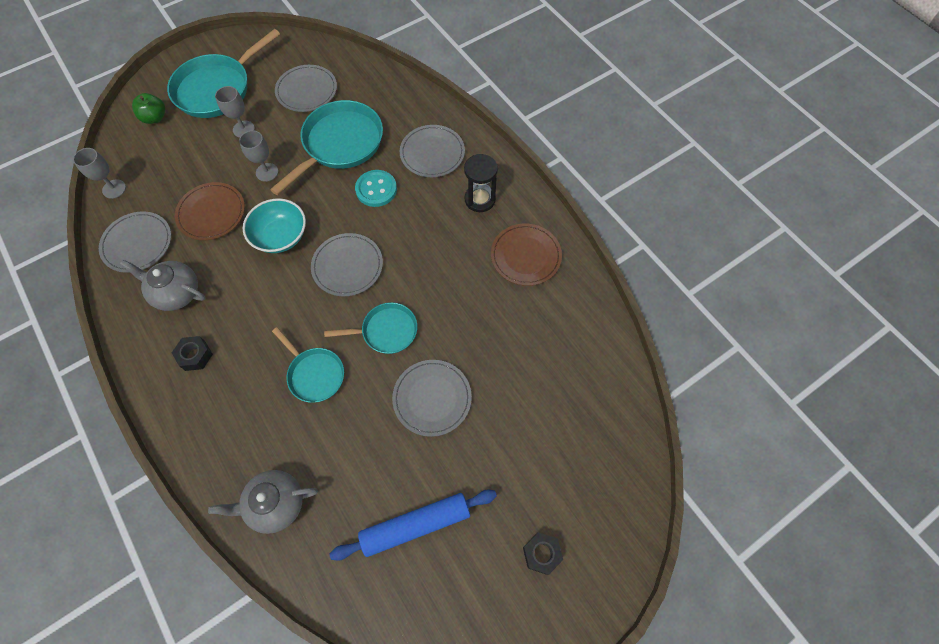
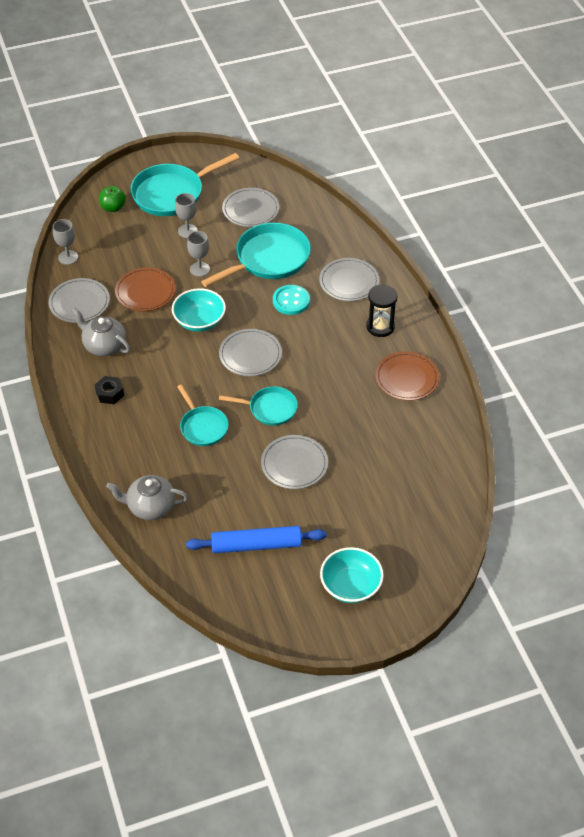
camera: 15 degrees right, 15 degrees down
(541, 553) = (351, 586): black nut -> turquoise bowl

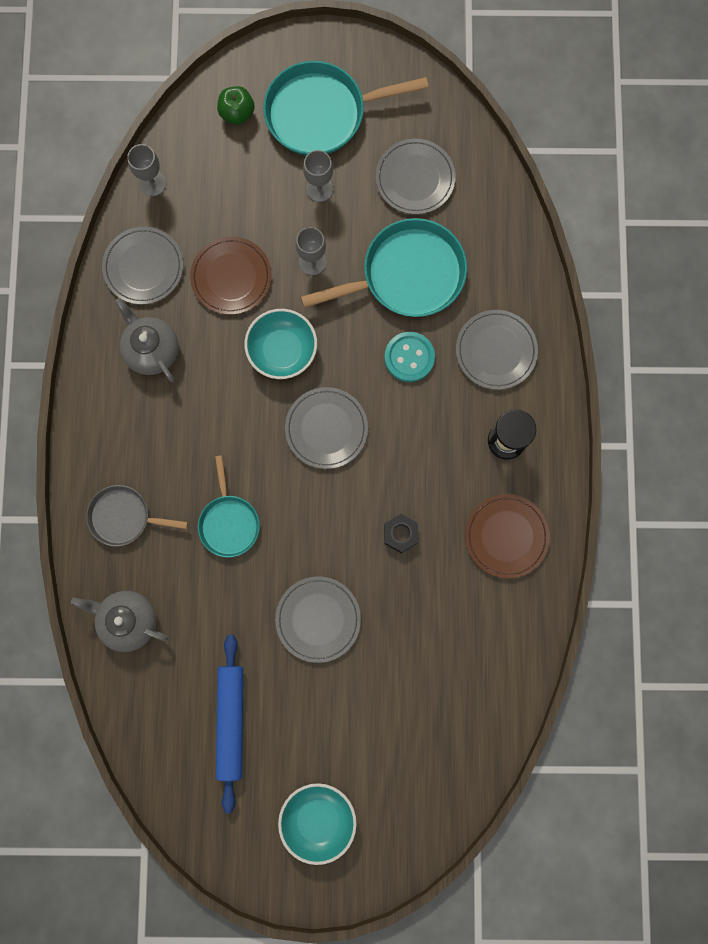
camera: 20 degrees right, 30 degrees up
(110, 393) = (135, 430): black nut -> black nut (400, 534)
(122, 446) = (124, 517): none -> grey pan
(256, 545) = (231, 721): blue rolling pin -> blue rolling pin turned 75 degrees clockwise
(270, 409) = (319, 524): turquoise pan -> none

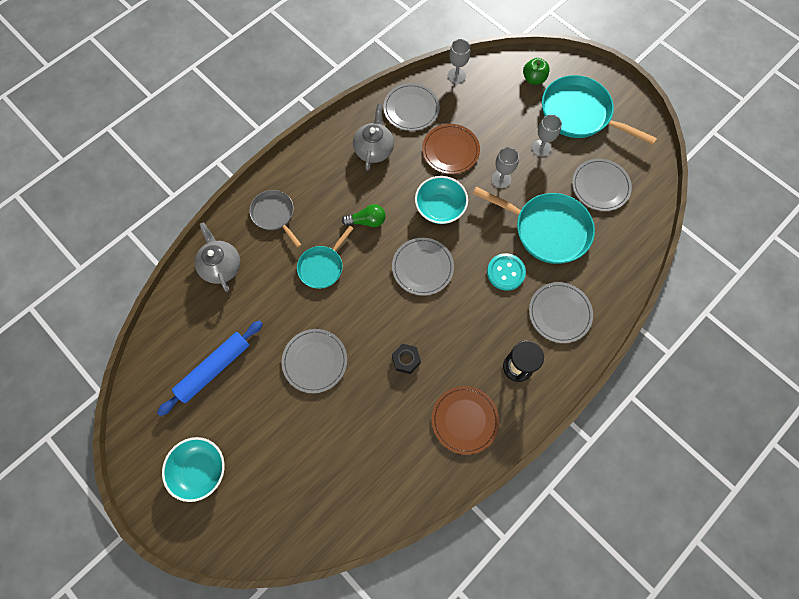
camera: 45 degrees right, 10 degrees down
(224, 433) = (367, 221): none -> green light bulb

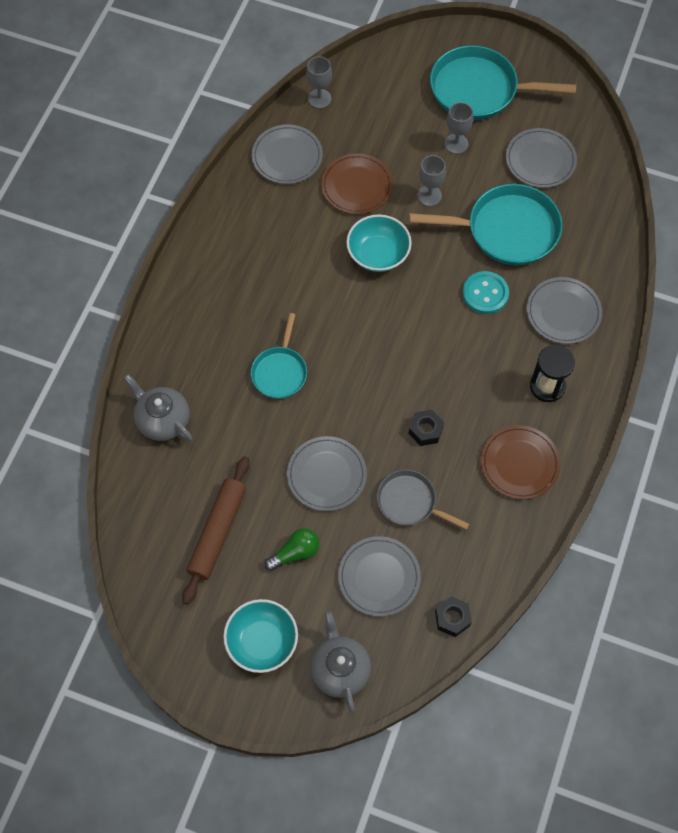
camera: 25 degrees left, 5 degrees down
(214, 368) = (217, 532): blue rolling pin -> brown rolling pin
(274, 215) = (193, 338): grey pan -> grey pan (410, 502)
(349, 522) = (452, 618): none -> black nut
(367, 221) = (303, 302): green light bulb -> green light bulb (295, 553)
(374, 149) = (268, 219): grey teapot -> grey teapot (340, 669)
(422, 267) = (392, 326): grey plate -> grey plate (379, 577)
(533, 79) = (409, 69): green apple -> none

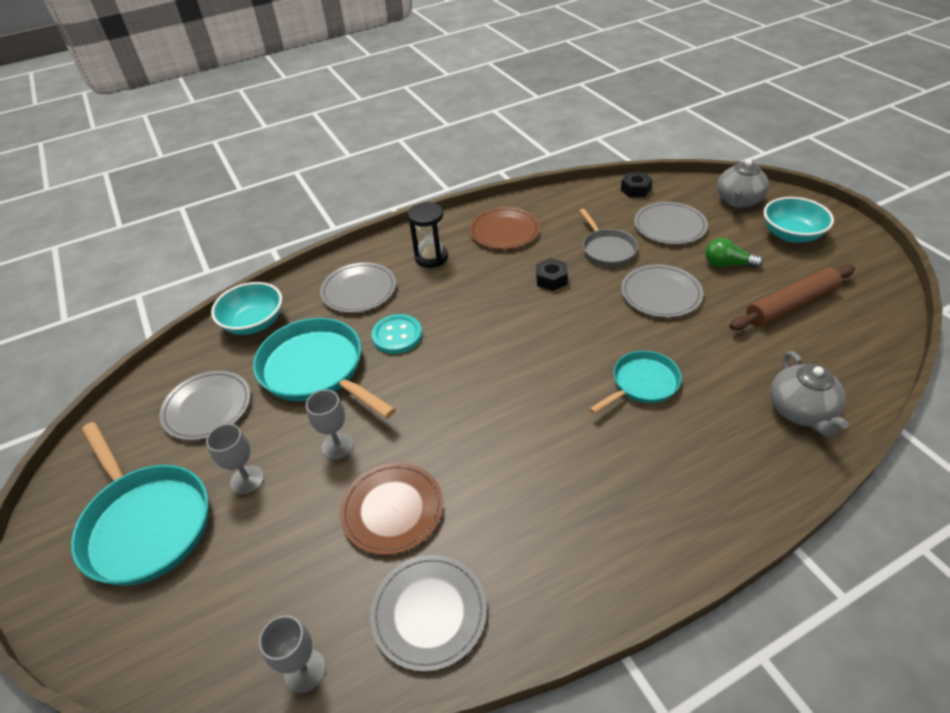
camera: 135 degrees left, 20 degrees down
(378, 254) = (448, 425): turquoise bowl -> turquoise bowl (254, 323)

